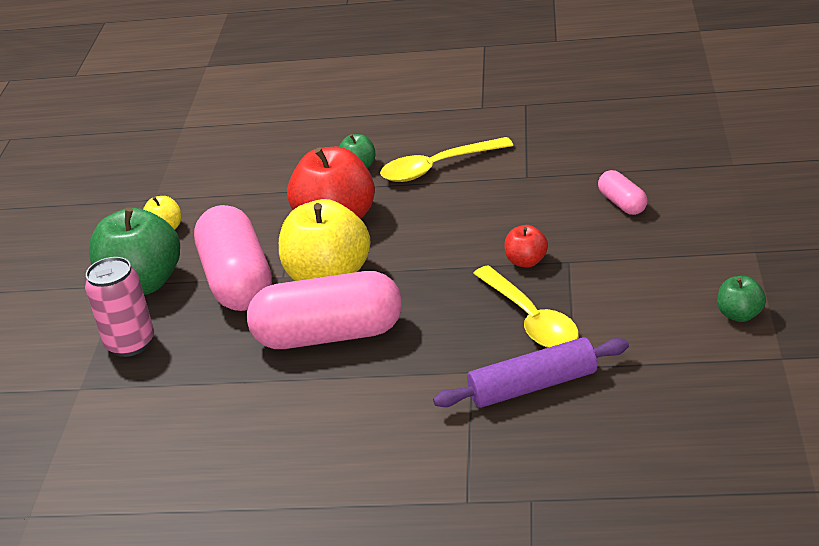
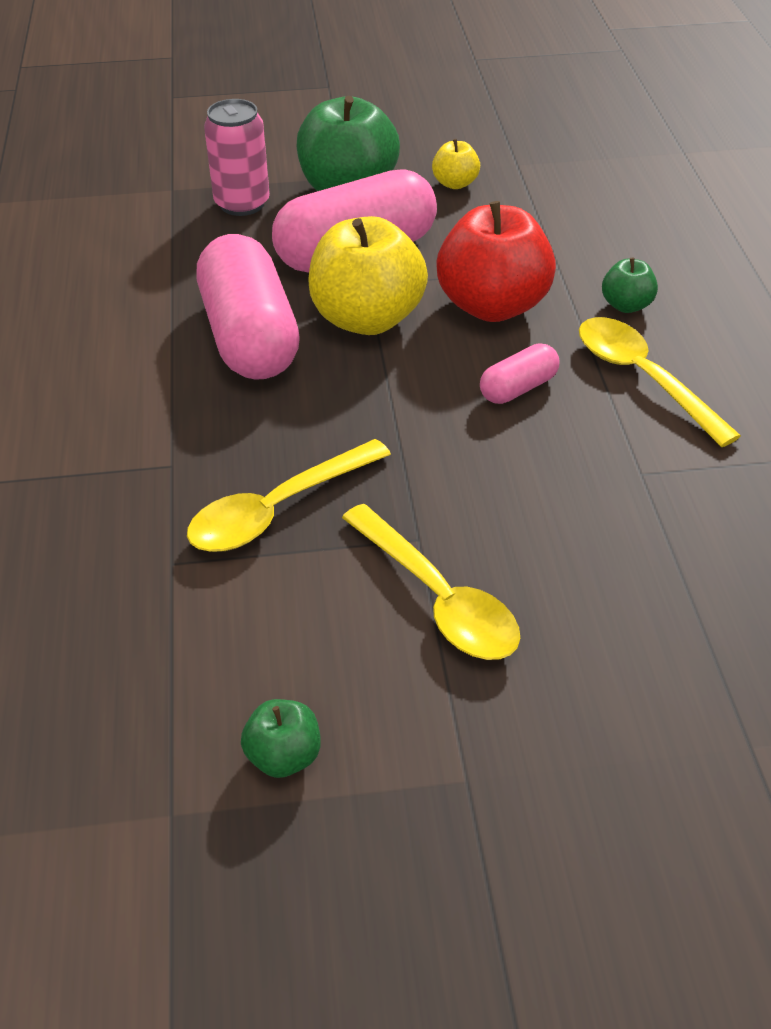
camera: 75 degrees right, 10 degrees up
(526, 261) = (413, 493): red apple -> none
(533, 386) = (134, 525): purple rolling pin -> none
(621, 255) = (437, 598): none -> yellow spoon
(622, 203) = (585, 592): pink capsule -> pink capsule (518, 388)

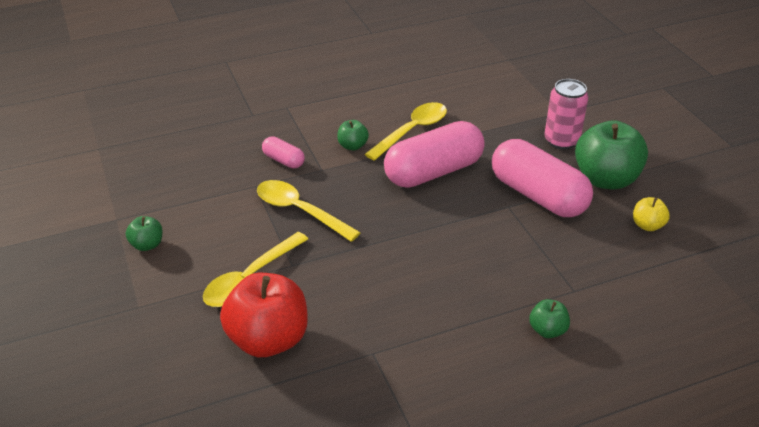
camera: 75 degrees right, 5 degrees down
(124, 415) = (352, 146): none -> green apple
(367, 319) = (472, 212): yellow apple -> none
(493, 306) = (512, 264): red apple -> red apple (268, 339)
(518, 388) = (433, 287): pink capsule -> pink capsule (283, 160)
(643, 378) = (468, 346): yellow spoon -> yellow spoon (412, 131)

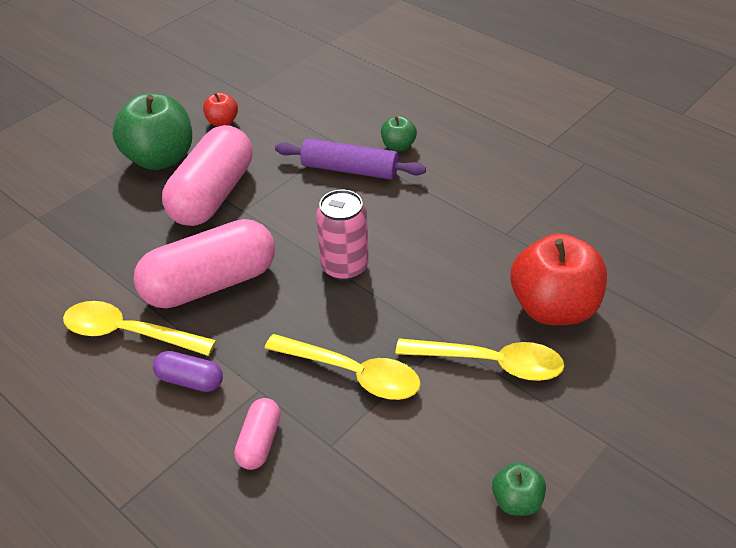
camera: 115 degrees left, 5 degrees up
(300, 211) = (352, 373): yellow spoon -> yellow spoon turned 75 degrees counterclockwise
(352, 146) = (190, 380): green apple -> purple capsule
(433, 172) = (210, 284): pink capsule -> pink capsule turned 60 degrees counterclockwise
(528, 283) = (349, 169): none -> purple rolling pin
(561, 141) = (99, 202): pink can -> pink can (345, 267)
(647, 225) = (222, 122): yellow apple -> red apple

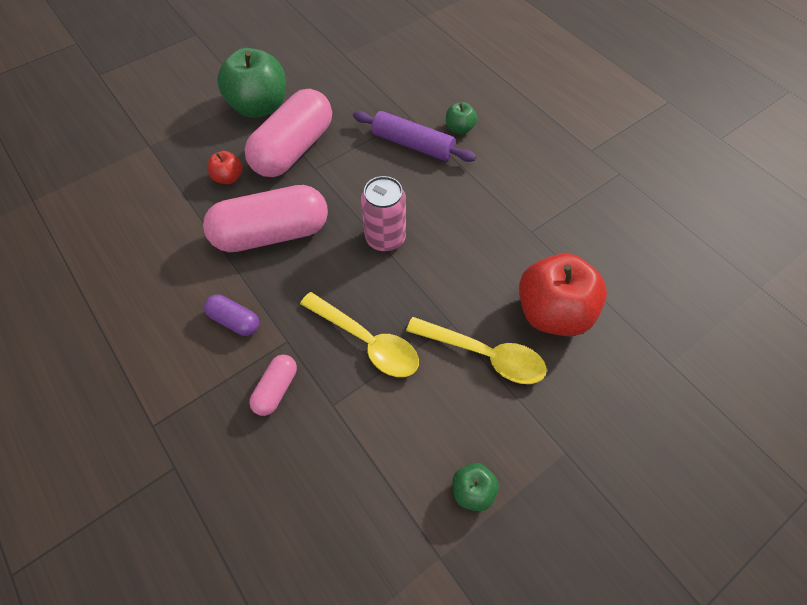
camera: 10 degrees right, 15 degrees up
(129, 333) = (197, 267): yellow spoon -> none
(222, 122) = (318, 80): red apple -> red apple (229, 178)

